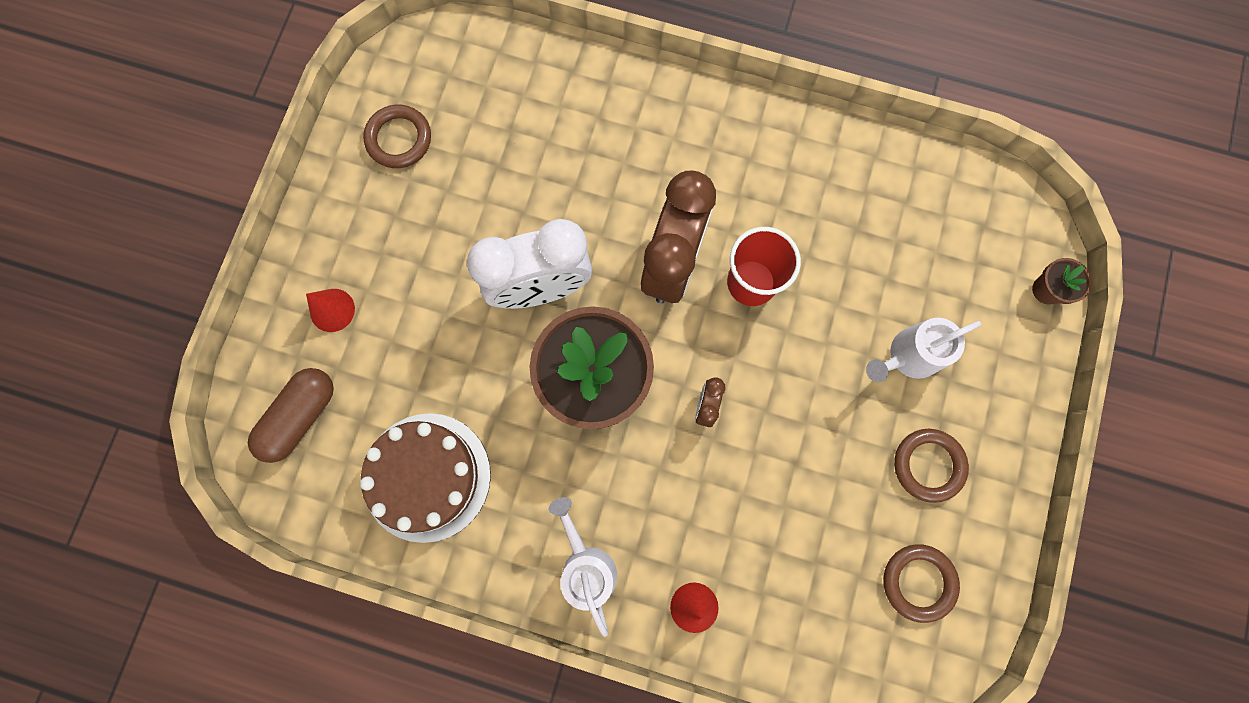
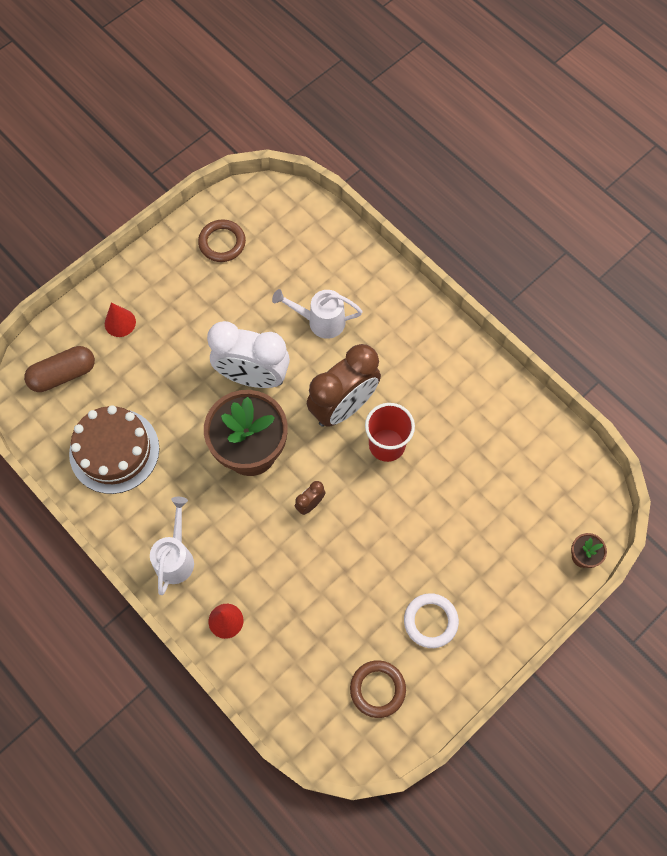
camera: 30 degrees right, 10 degrees down
(908, 356) = (460, 546): white watering can -> white watering can (320, 321)
(928, 465) = (430, 621): brown ring -> white ring

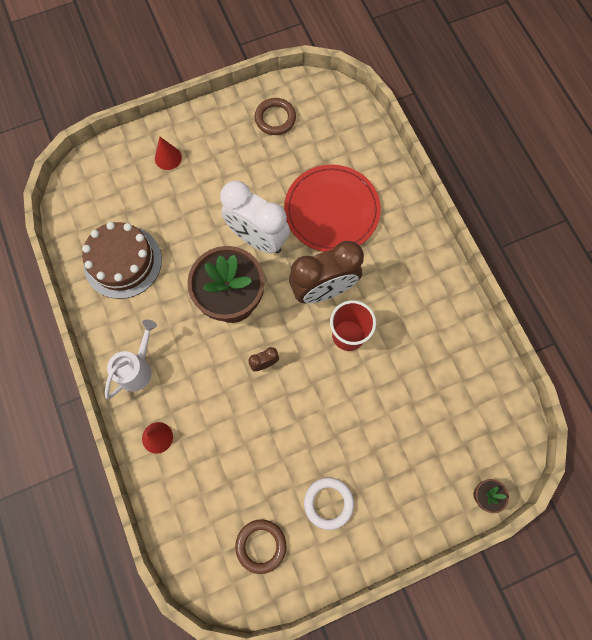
camera: 20 degrees right, 5 degrees up
(63, 374) = (107, 185): brown capsule -> none
(320, 321) = (331, 210): white watering can -> red plate

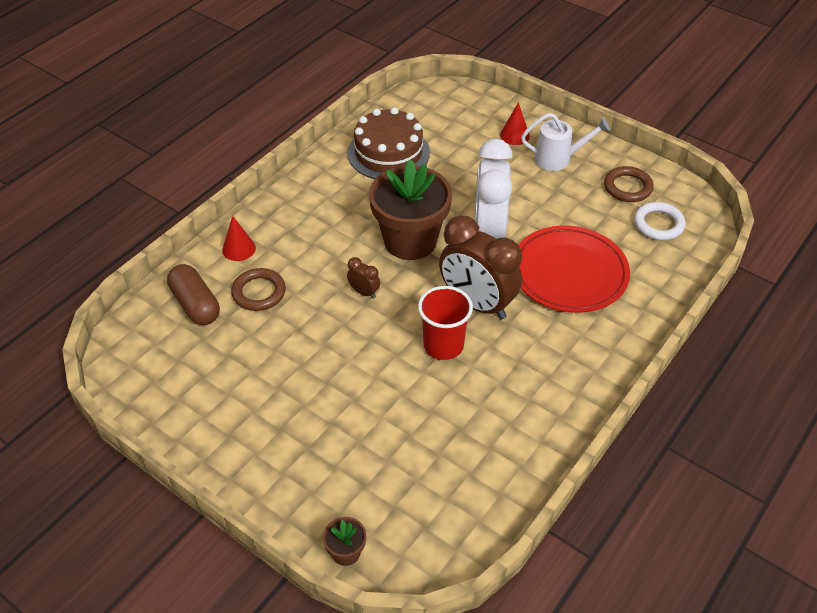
camera: 60 degrees right, 25 degrees down
(137, 368) = (295, 207): white watering can -> white watering can (558, 159)
(199, 501) = (195, 304): none -> brown capsule
(261, 545) = (177, 370): brown ring -> brown ring (259, 292)
(328, 503) = (251, 407): white ring -> white ring (658, 224)

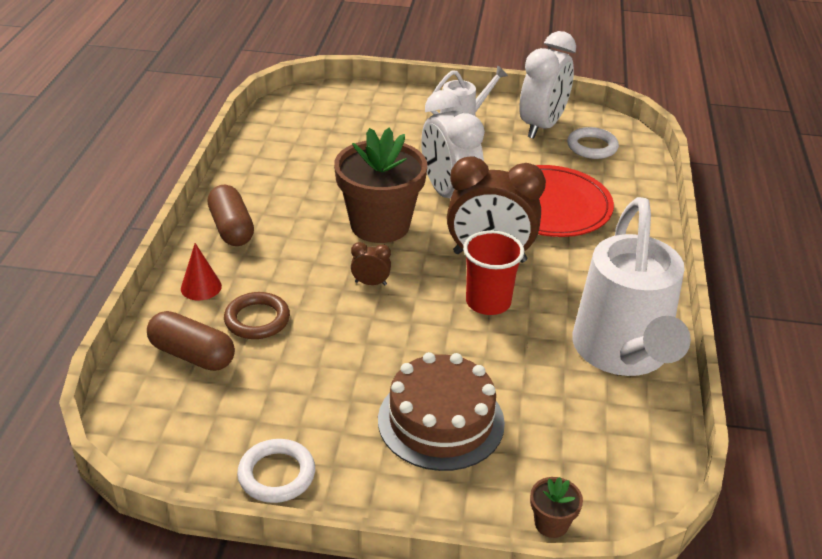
camera: 30 degrees left, 10 degrees down
(187, 425) = (276, 474): none -> white ring
(295, 204) = (231, 228): none -> brown capsule
(388, 153) = (295, 158): brown cake -> brown cake (441, 421)
(514, 135) = (407, 113): red cone -> none
(518, 437) = (622, 353): none -> white watering can
(627, 187) = (542, 126): brown ring -> white clock

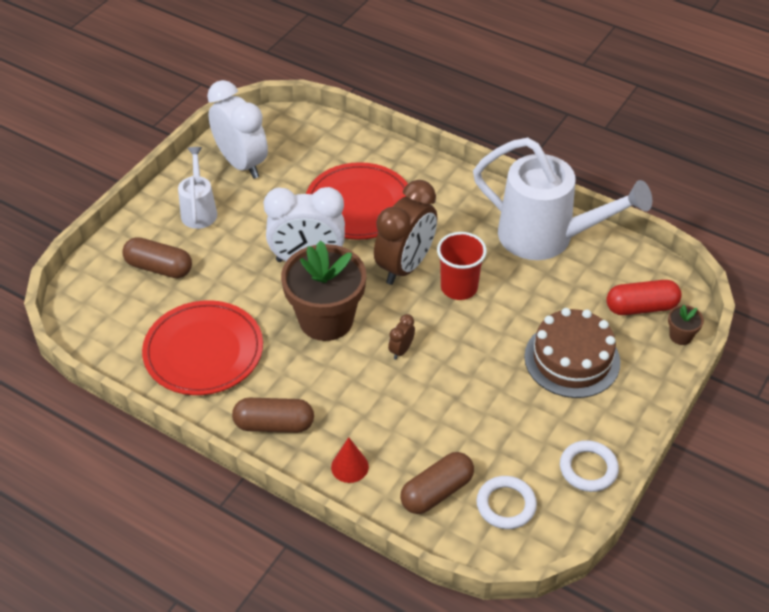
camera: 65 degrees left, 10 degrees up
(257, 319) = (412, 437): brown ring -> none
(297, 168) = (203, 351): none -> red plate
(379, 120) = (159, 267): none -> brown capsule
(573, 470) = (641, 307): none -> red capsule
(592, 147) = (291, 146): white ring -> white ring (506, 505)

